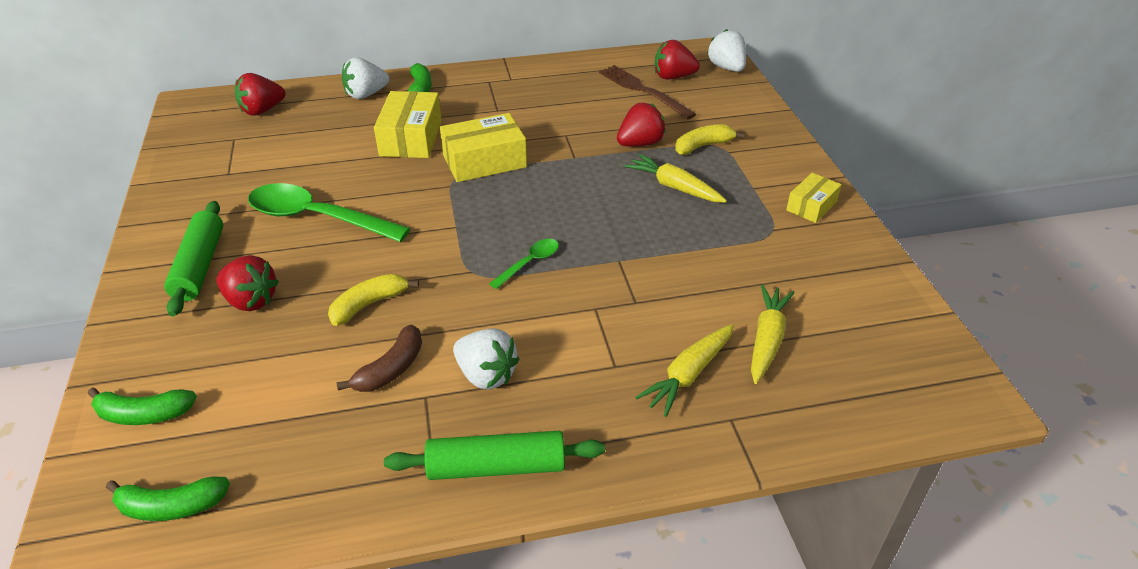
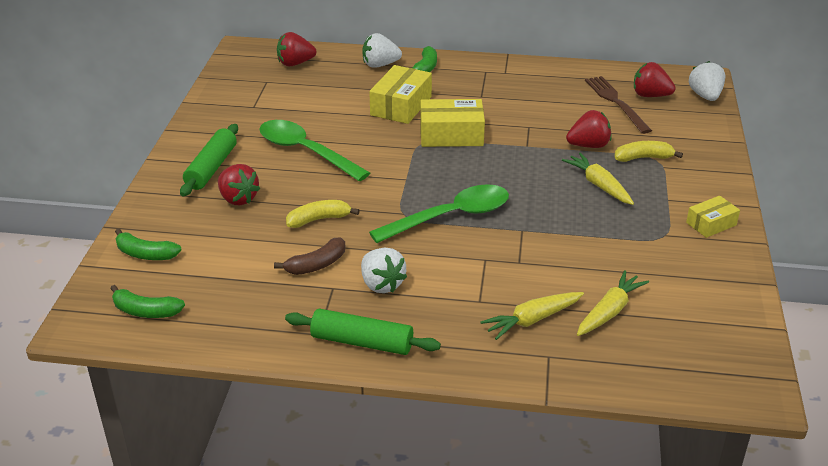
camera: 20 degrees right, 5 degrees down
(529, 263) = (450, 217): green spoon -> green spoon, size x2.10

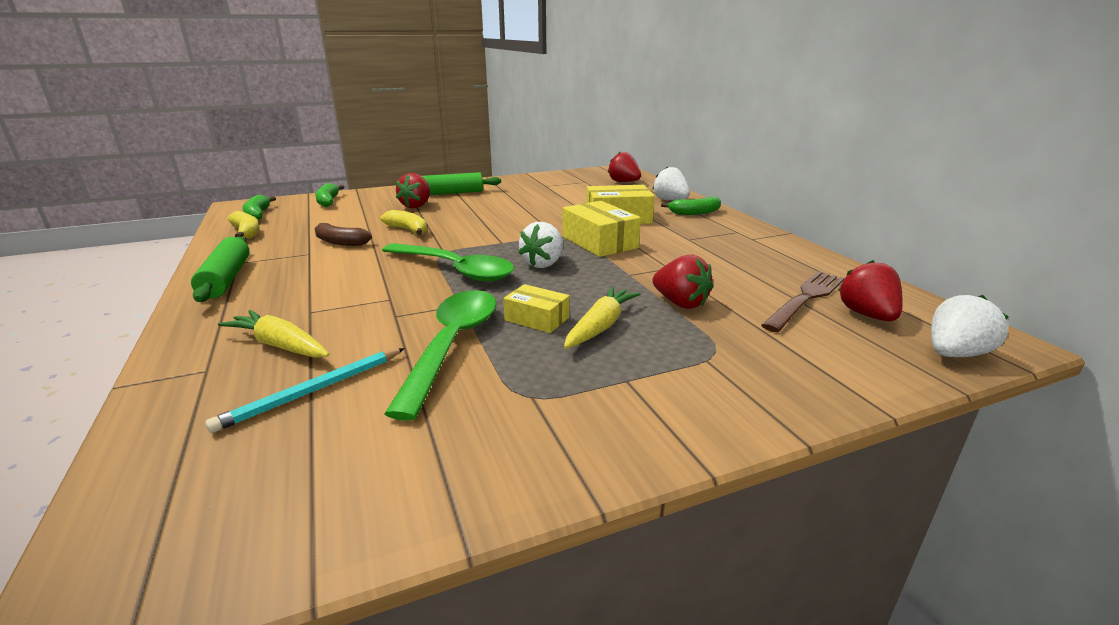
camera: 60 degrees right, 10 degrees down
(306, 152) = (503, 208): green spoon -> green spoon (452, 345)
(381, 284) = (321, 267): white strawberry -> white strawberry (543, 264)
(609, 311) = (313, 391): yellow carrot -> turquoise pencil
(643, 158) = (706, 341): yellow banana -> yellow banana (246, 232)
(711, 224) = (602, 433): yellow box -> yellow box (537, 319)

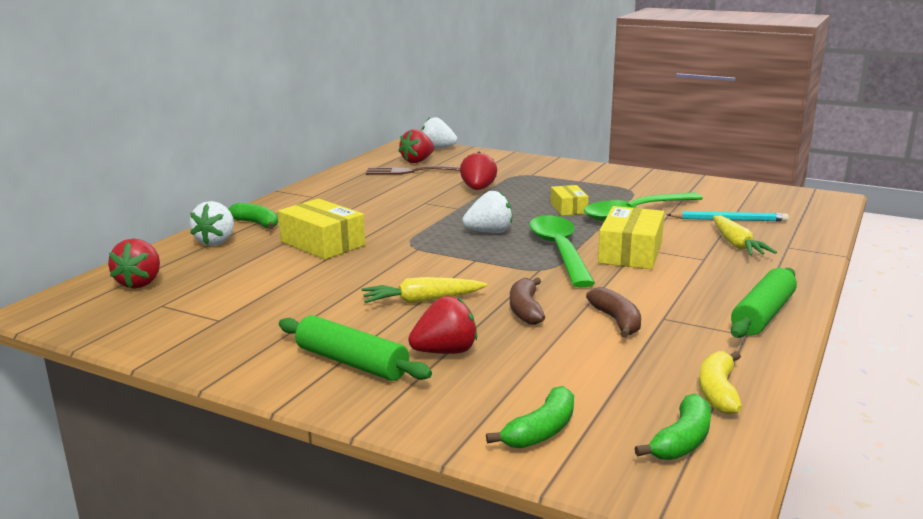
camera: 130 degrees left, 5 degrees down
(408, 230) = (526, 310): yellow banana -> brown banana
(599, 242) = (407, 231): yellow box -> yellow box (630, 253)
(600, 326) = (544, 196): yellow carrot -> yellow carrot (422, 300)

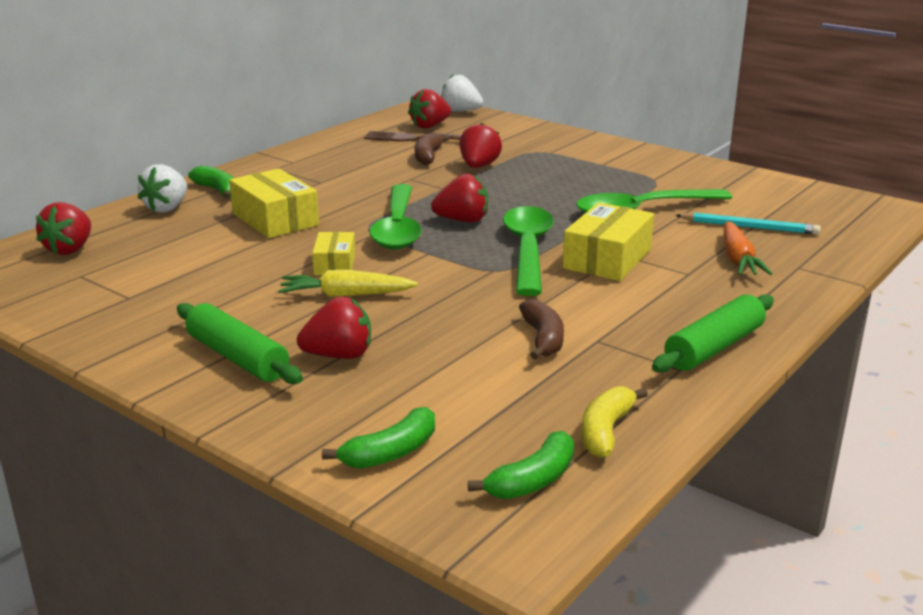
camera: 10 degrees right, 5 degrees up
(436, 242) = (397, 227): none -> green spoon
(489, 232) = (462, 220): white strawberry -> red strawberry
(526, 310) = (450, 316): brown banana -> brown banana (428, 156)
(568, 208) = (568, 198): yellow box -> yellow box (335, 264)
(736, 244) = (738, 259): yellow carrot -> orange carrot

